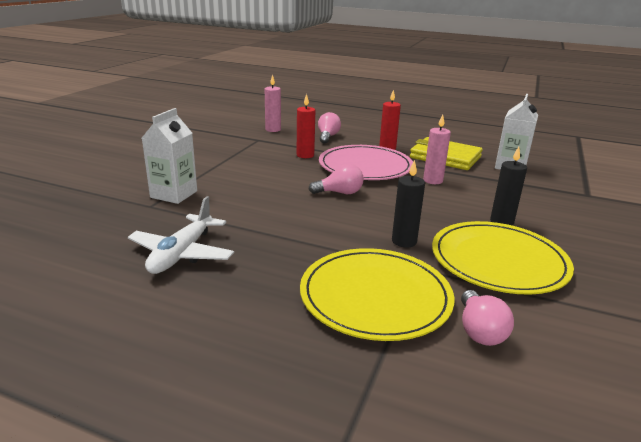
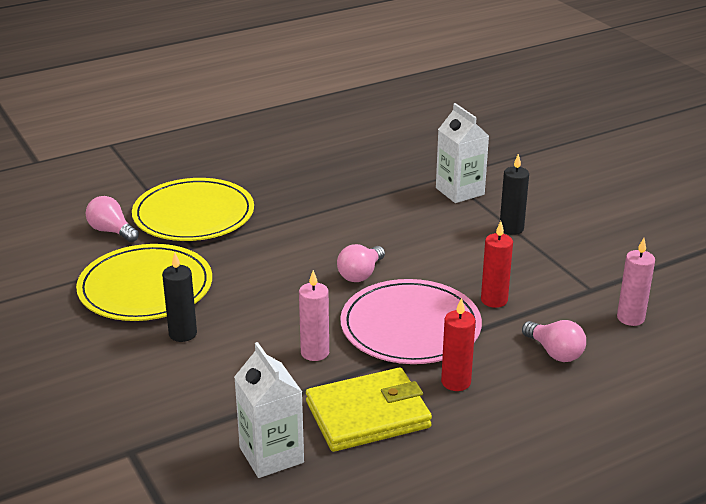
camera: 130 degrees right, 5 degrees up
(182, 254) = (344, 169): white plane -> none
(404, 241) = (233, 261): black candle -> black candle (511, 229)

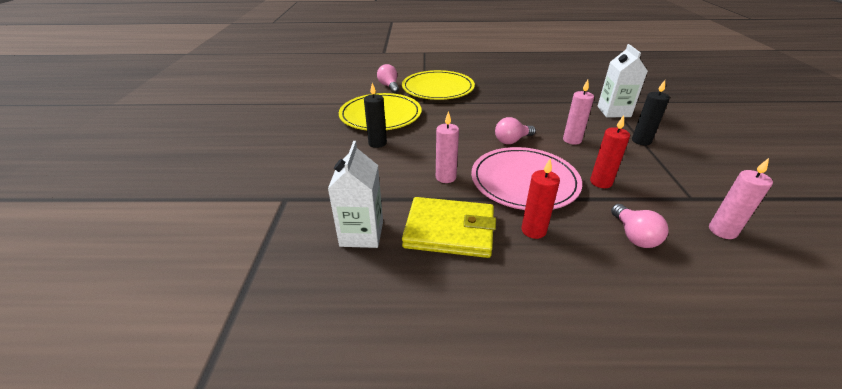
camera: 30 degrees right, 5 degrees up
(432, 251) = (572, 140): none -> pink candle

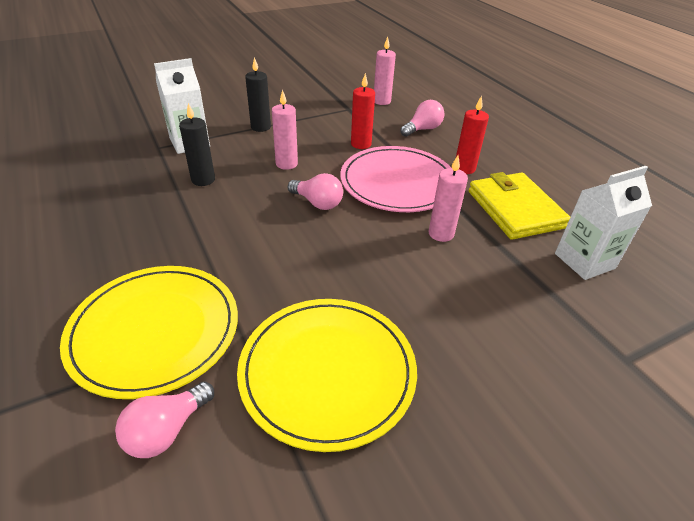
camera: 120 degrees left, 5 degrees up
(377, 143) = (423, 328): black candle -> black candle (203, 180)

